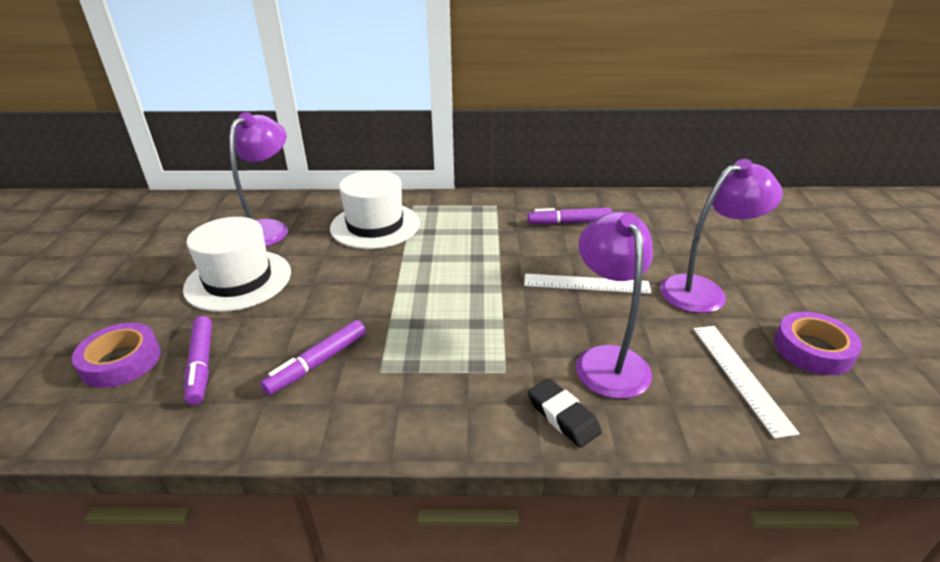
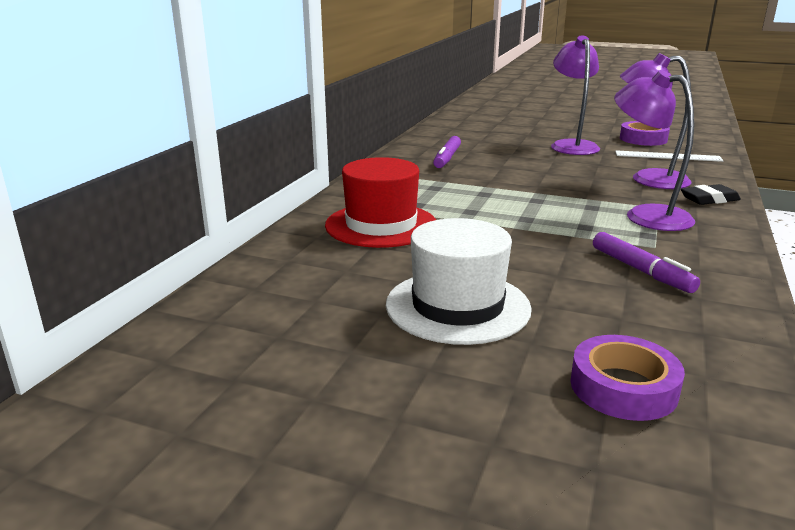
camera: 70 degrees left, 10 degrees down
(201, 365) = (637, 330): purple marker -> none
(269, 229) = (329, 282): purple lamp -> purple lamp (646, 215)
(375, 225) = (381, 225): white hat -> red hat
(586, 284) = (549, 169): white ruler -> none

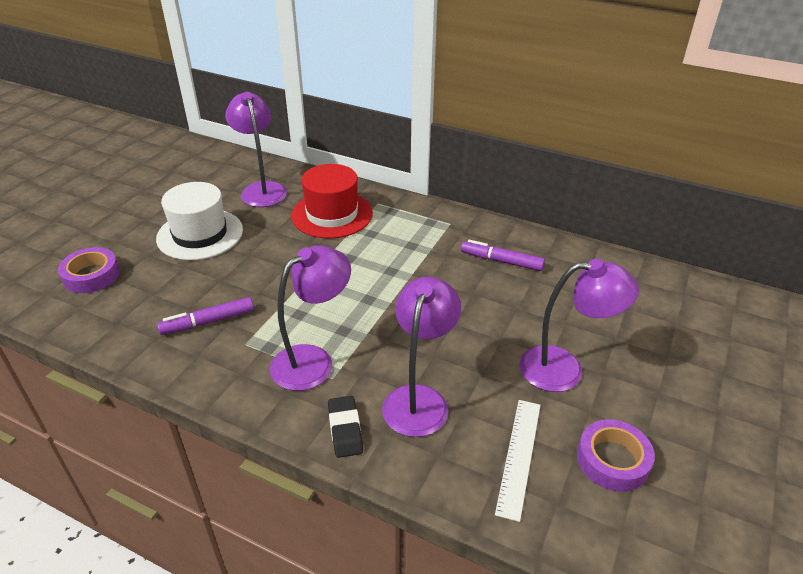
camera: 95 degrees right, 15 degrees up
(315, 275) = (261, 189): none -> purple lamp

